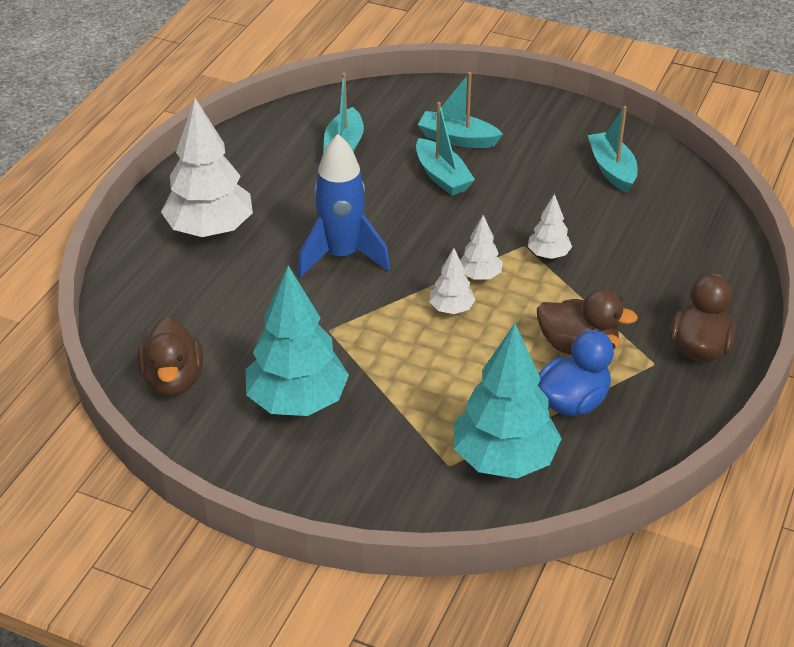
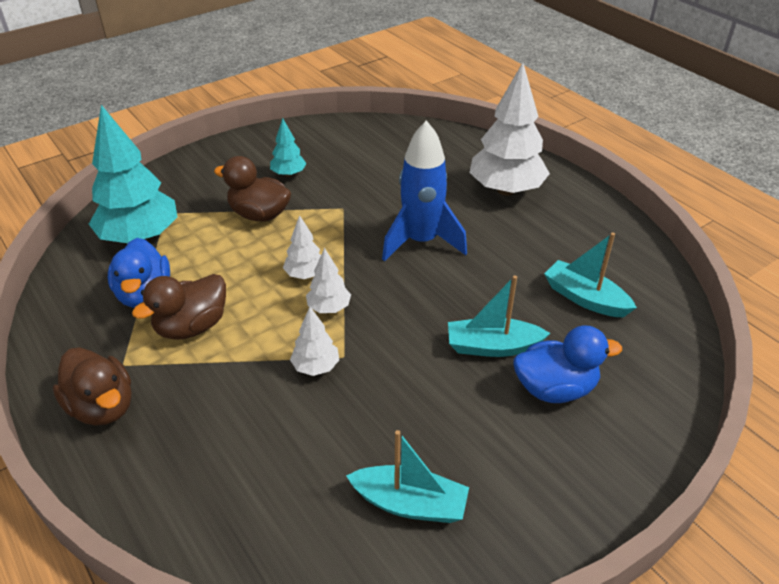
camera: 120 degrees right, 0 degrees up
(173, 380) = (357, 137): brown duck -> brown duck (259, 214)
(297, 401) = (288, 174): turquoise tree -> turquoise tree, size x0.48
(457, 139) = (555, 388): turquoise boat -> blue duck

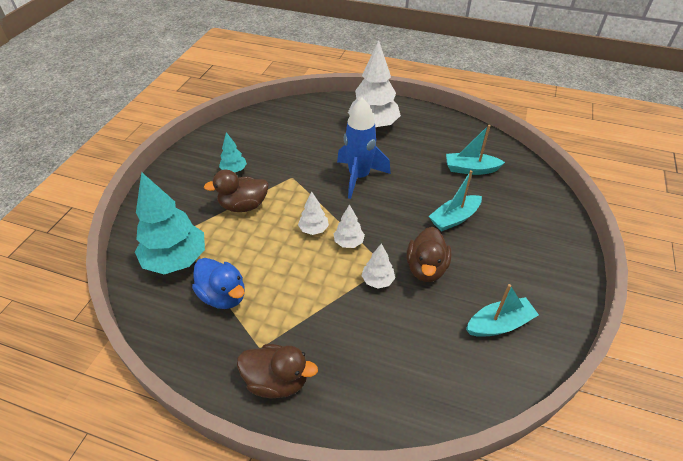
camera: 35 degrees left, 5 degrees up
(192, 326) = (278, 298): brown duck -> brown duck (426, 268)
(555, 388) = (503, 224): blue duck -> none

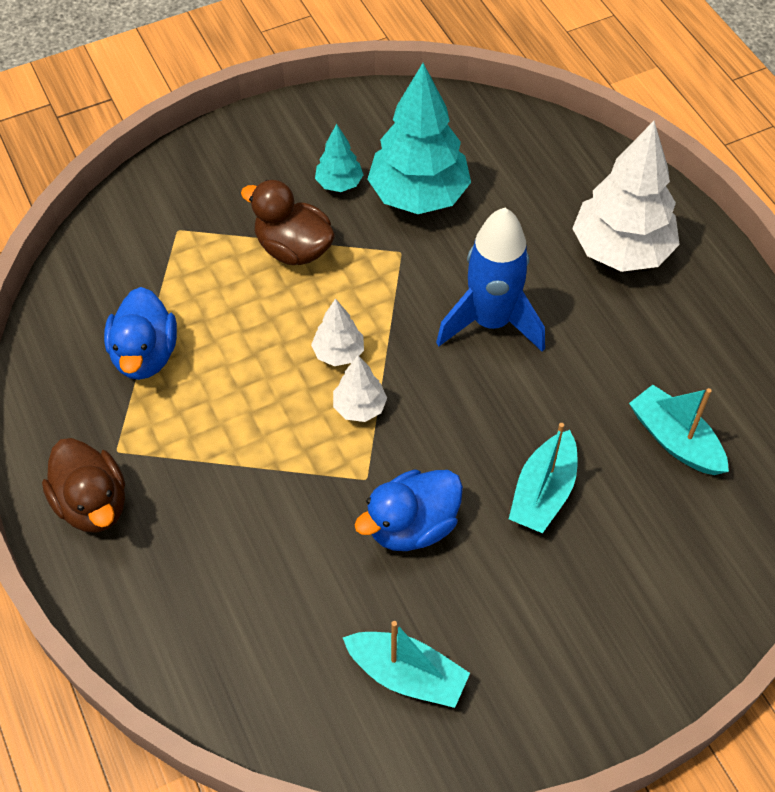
camera: 45 degrees right, 10 degrees up
(176, 260) = (144, 265): turquoise tree -> turquoise tree (418, 195)
(377, 281) = (332, 488): white tree -> none
(426, 268) = (412, 526): brown duck -> blue duck
(454, 218) = (543, 492): turquoise boat -> turquoise boat turned 75 degrees counterclockwise

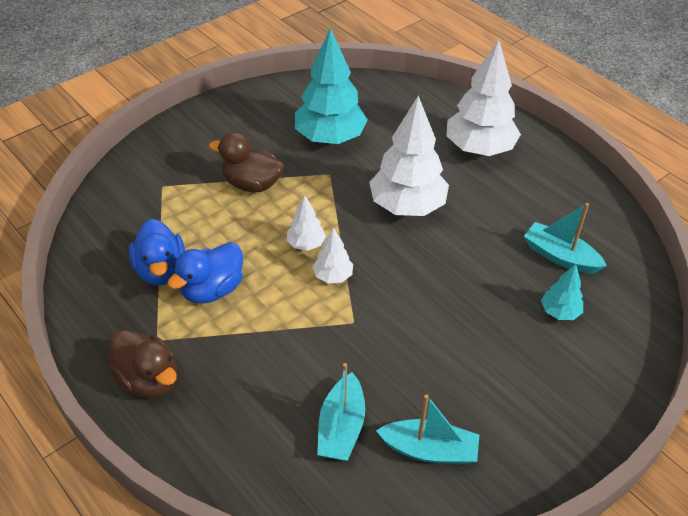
camera: 15 degrees left, 10 degrees down
(339, 184) = (271, 139): turquoise tree -> turquoise tree (559, 312)
(412, 526) = (397, 347): blue duck -> blue duck (212, 290)
(490, 322) = (407, 206): blue rocket -> white tree
(543, 492) = (483, 306): turquoise boat -> turquoise boat (341, 427)

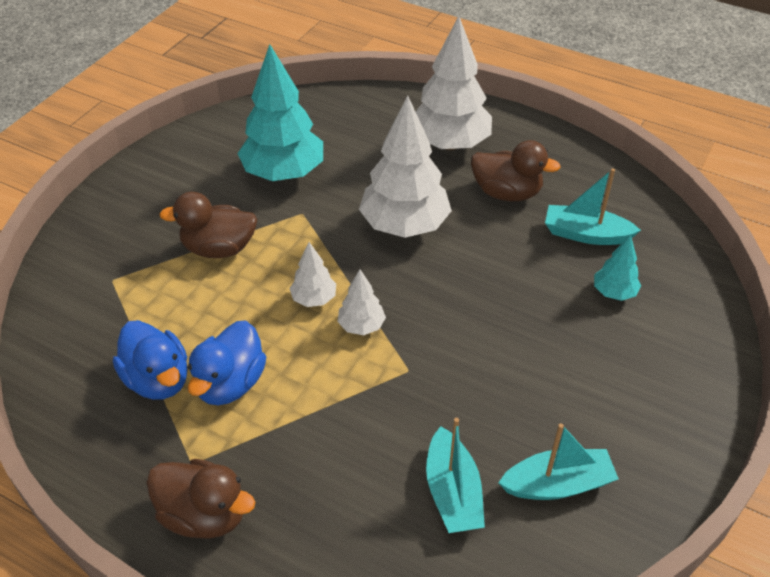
camera: 20 degrees left, 0 degrees up
(508, 203) = (507, 193): none -> brown duck

